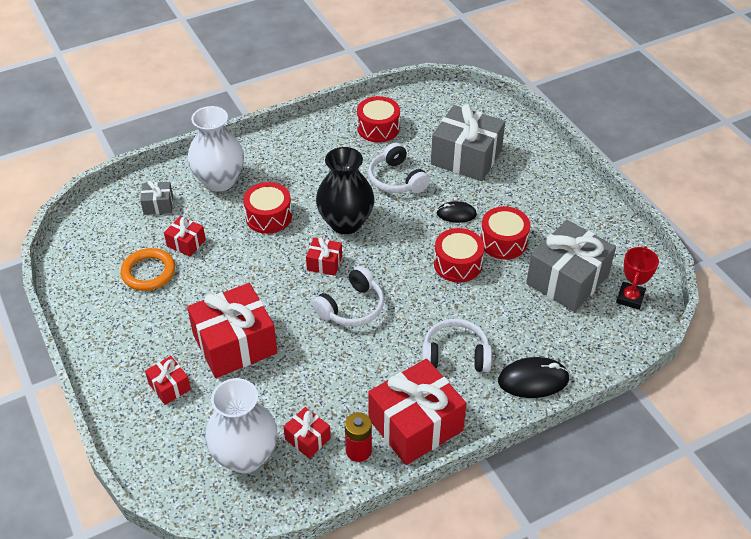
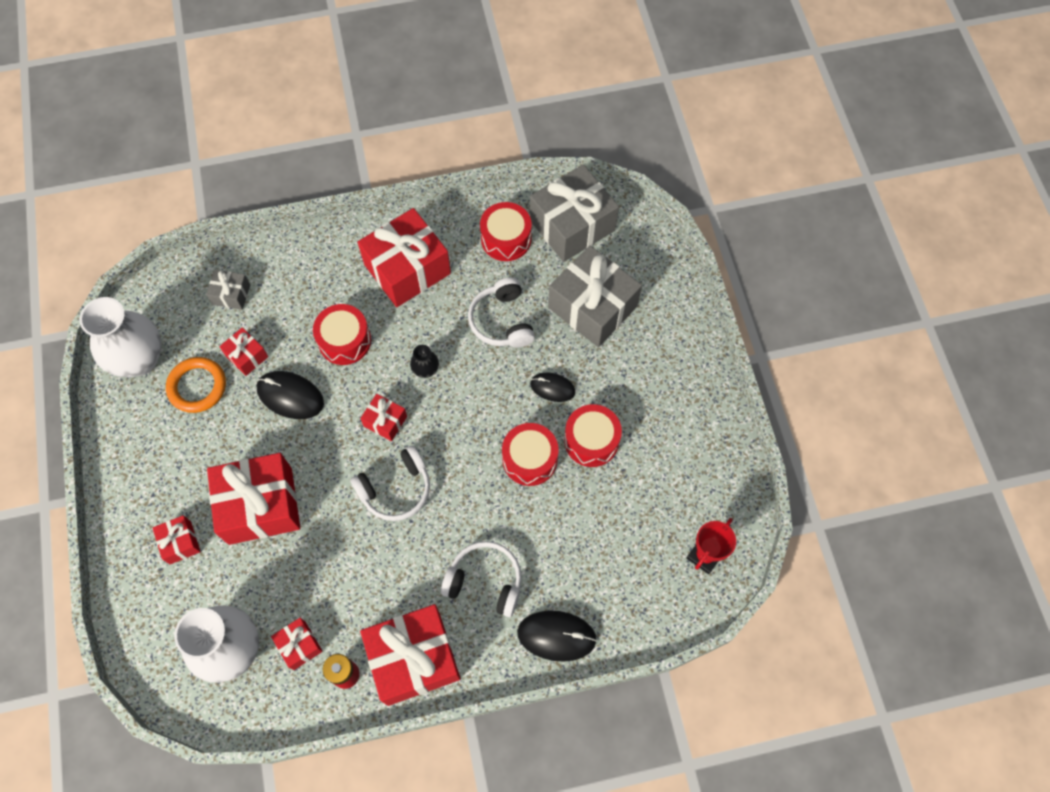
camera: 15 degrees right, 20 degrees up
(219, 181) = (306, 276): white vase -> white vase (139, 359)
(234, 262) = (290, 396): none -> black mouse
(304, 161) = (407, 269): none -> red gift
(345, 222) = (426, 370): black vase -> black vase, size x0.43
(567, 280) = (643, 512): grey gift -> grey gift (572, 225)

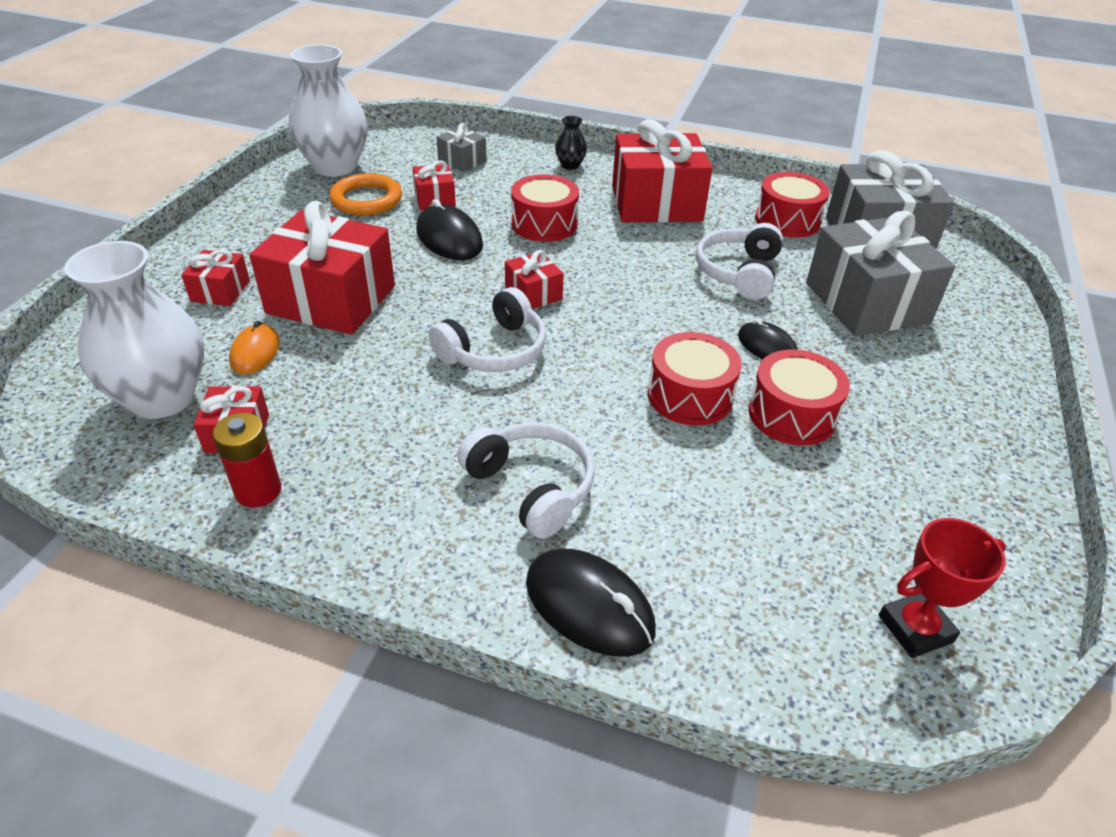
camera: 30 degrees right, 25 degrees down
(253, 580) = (255, 352): none -> orange mouse
(396, 489) = (494, 350): white headphones -> white headphones turned 45 degrees counterclockwise
(414, 659) = (359, 521): red gift -> none
(426, 370) = (616, 275): black vase -> black vase (570, 165)

